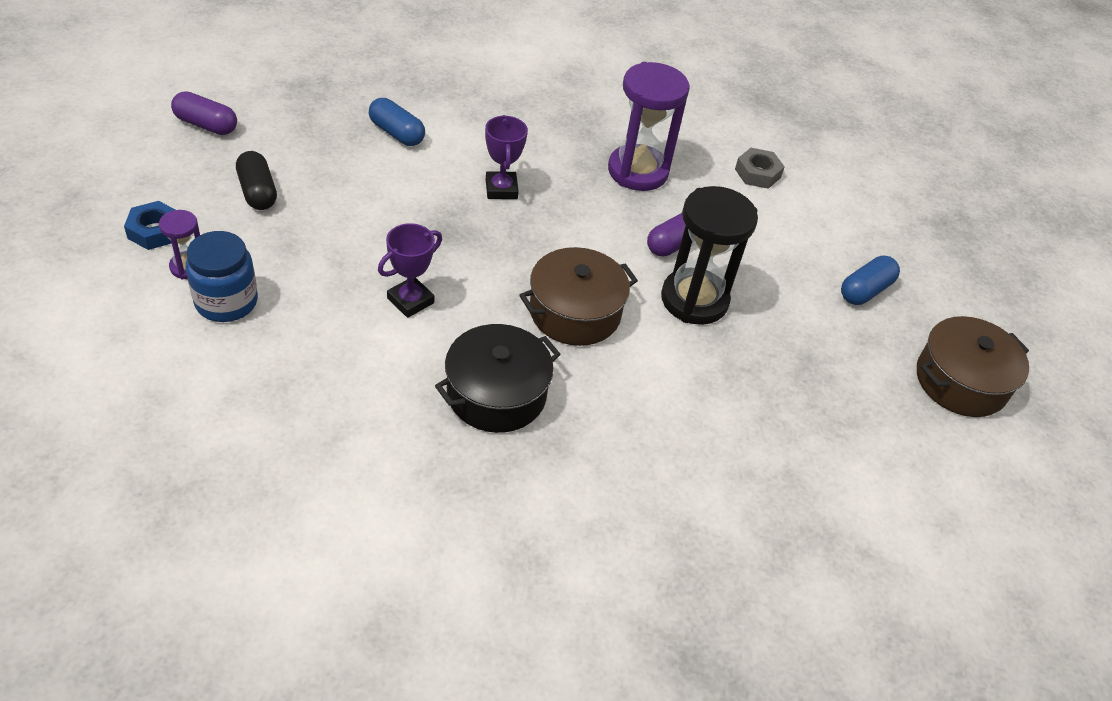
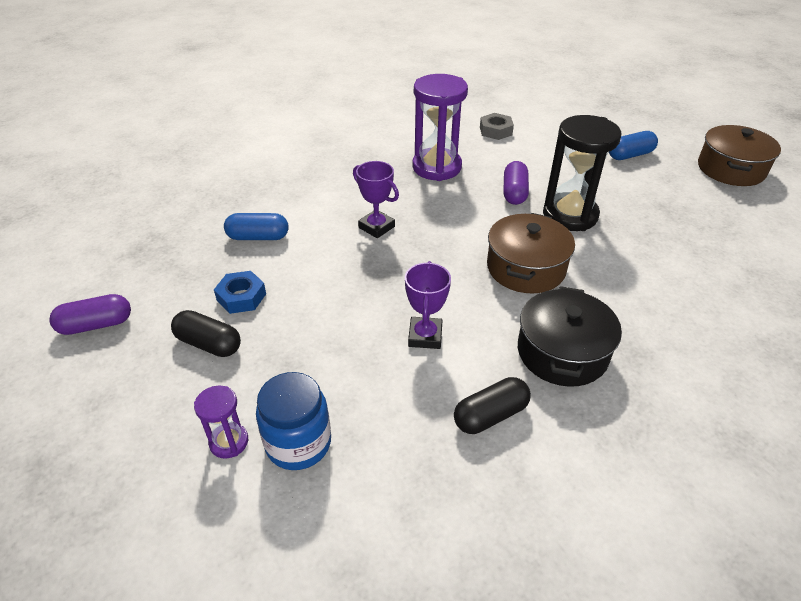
camera: 35 degrees left, 5 degrees down
(155, 231) = (160, 436): blue nut -> blue nut (241, 297)
(373, 389) = (490, 415): none -> black capsule
(865, 290) = (630, 155): blue capsule -> blue capsule turned 60 degrees clockwise

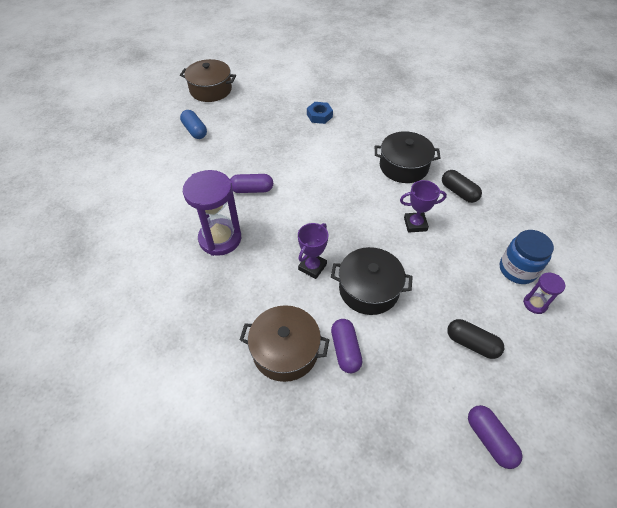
camera: 100 degrees left, 10 degrees up
(209, 344) = (471, 343): black capsule -> black capsule turned 75 degrees counterclockwise
(241, 297) = (419, 338): blue nut -> blue nut (319, 116)
(258, 237) = (345, 350): blue capsule -> purple capsule
(327, 267) = (369, 289): none -> black pot
(495, 131) = (156, 204): grey nut -> none
(526, 268) = (337, 182): brown pot -> brown pot (285, 350)
(570, 215) = (275, 161): black hourglass -> none

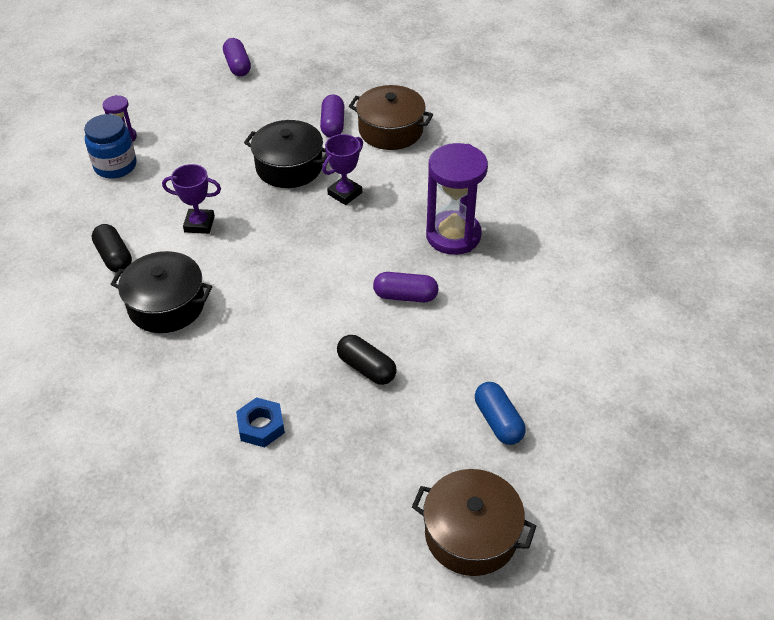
camera: 170 degrees left, 5 degrees down
(471, 343) = (211, 117): black capsule -> black capsule (366, 368)

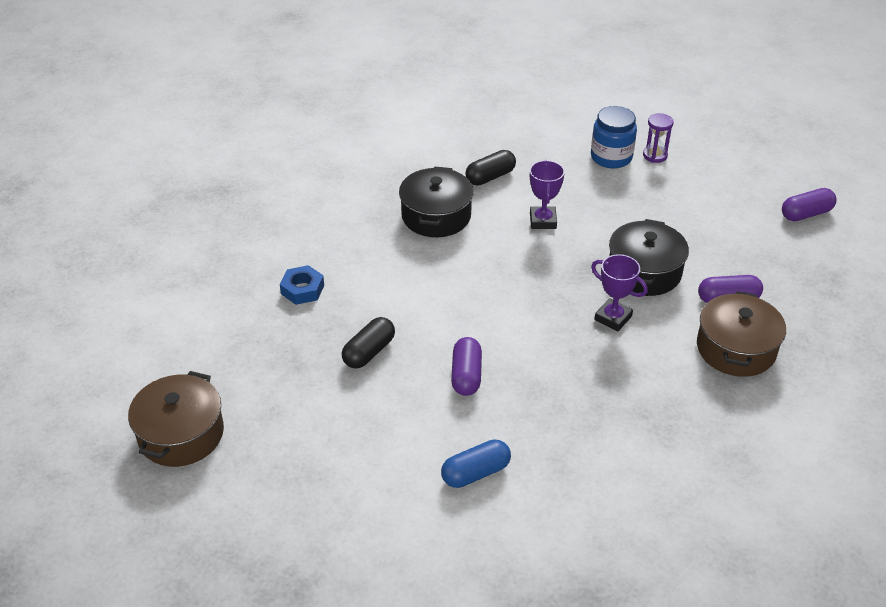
camera: 85 degrees right, 5 degrees down
(453, 235) = (564, 412): purple hourglass -> none
(498, 421) = (304, 453): blue capsule -> blue capsule (475, 473)

